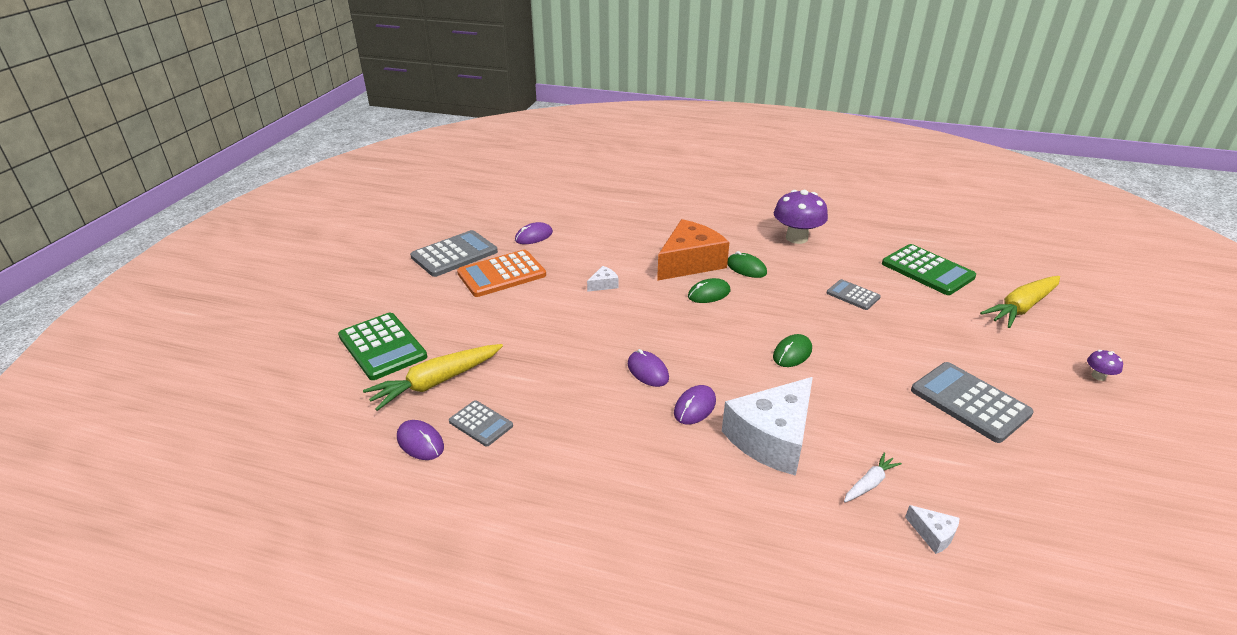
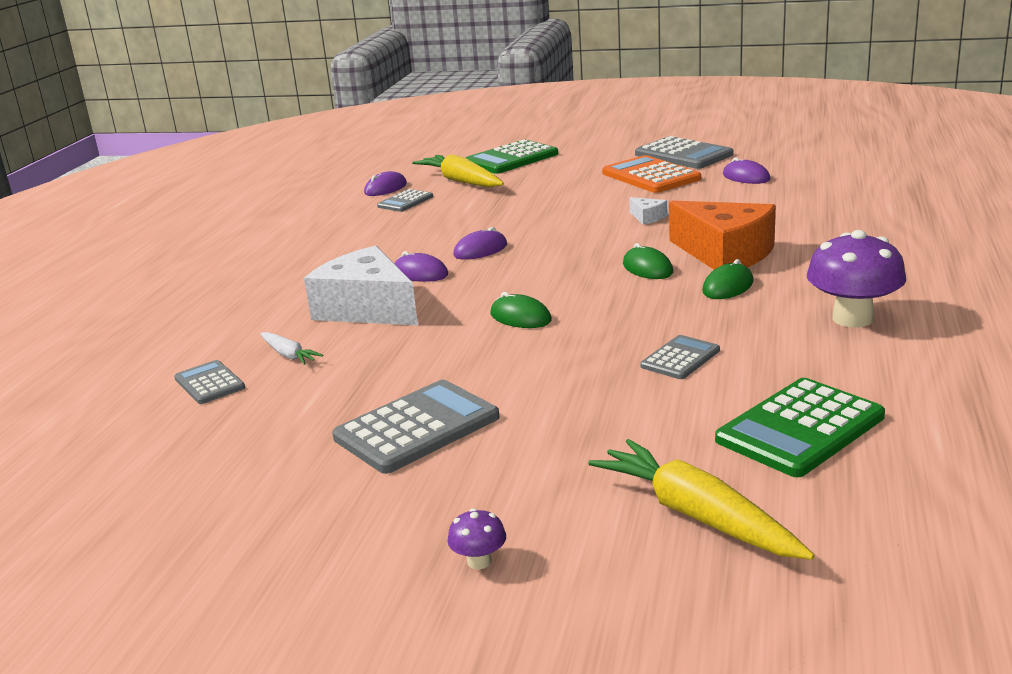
camera: 90 degrees right, 10 degrees down
(933, 534) = (209, 383): white cheese -> grey calculator

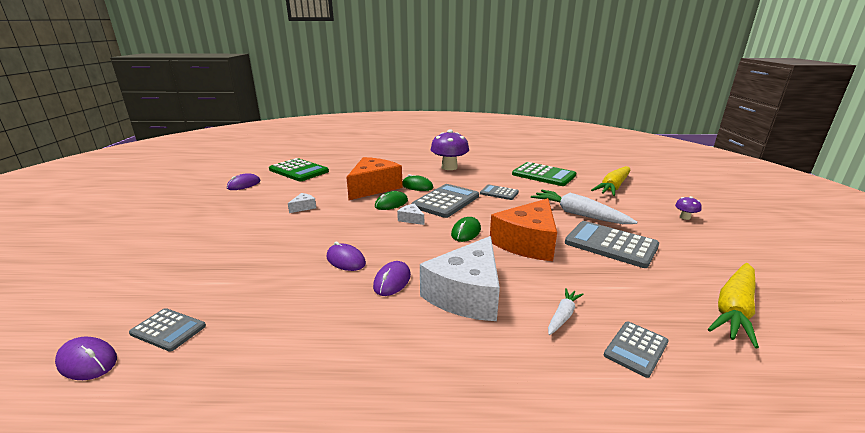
camera: 105 degrees left, 0 degrees up
(461, 181) = (124, 300): yellow carrot -> yellow carrot (734, 309)
(463, 358) = (527, 242): none -> orange cheese
(511, 159) = (71, 277): green calculator -> green calculator (298, 171)
(547, 424) = (578, 214): none -> white carrot
(581, 282) = (411, 219): none -> white cheese
(650, 176) = (212, 210): orange calculator -> none
(683, 155) = (169, 202): grey calculator -> grey calculator (446, 201)

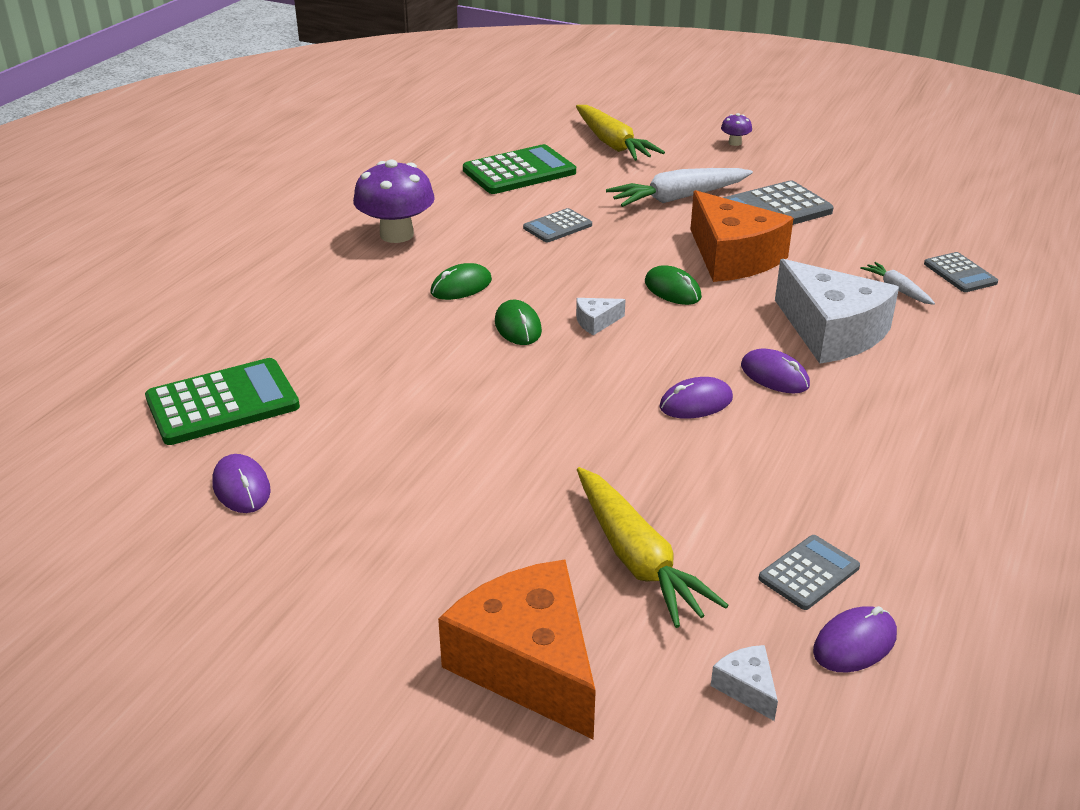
camera: 65 degrees left, 10 degrees up
(303, 207) = (455, 419): white cheese -> white cheese (746, 688)
(373, 187) = (424, 330): orange cheese -> orange cheese (528, 664)
(446, 201) = (552, 277): grey calculator -> none
(734, 309) = (923, 205): yellow carrot -> yellow carrot (637, 559)

